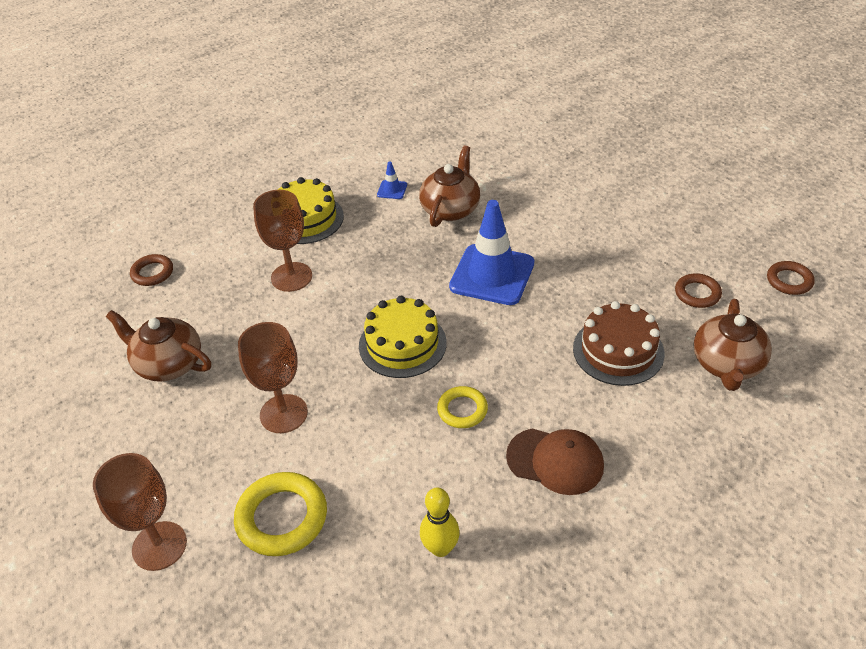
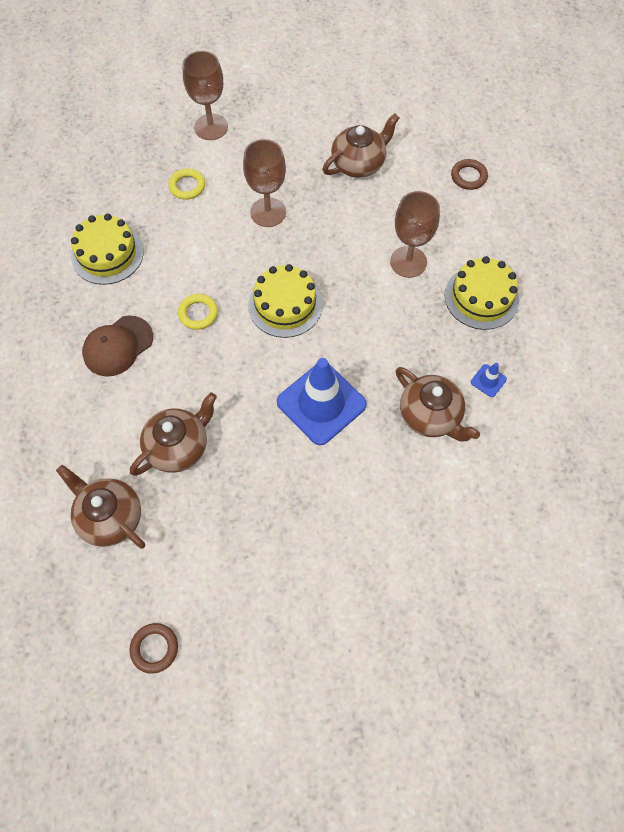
camera: 115 degrees right, 20 degrees up
(282, 518) = (187, 186): yellow ring -> yellow ring, size x0.60
(440, 548) = (107, 254): yellow bowling pin -> yellow cake
(618, 351) = (178, 446): brown cake -> brown teapot
(697, 293) = (194, 553): brown ring -> none

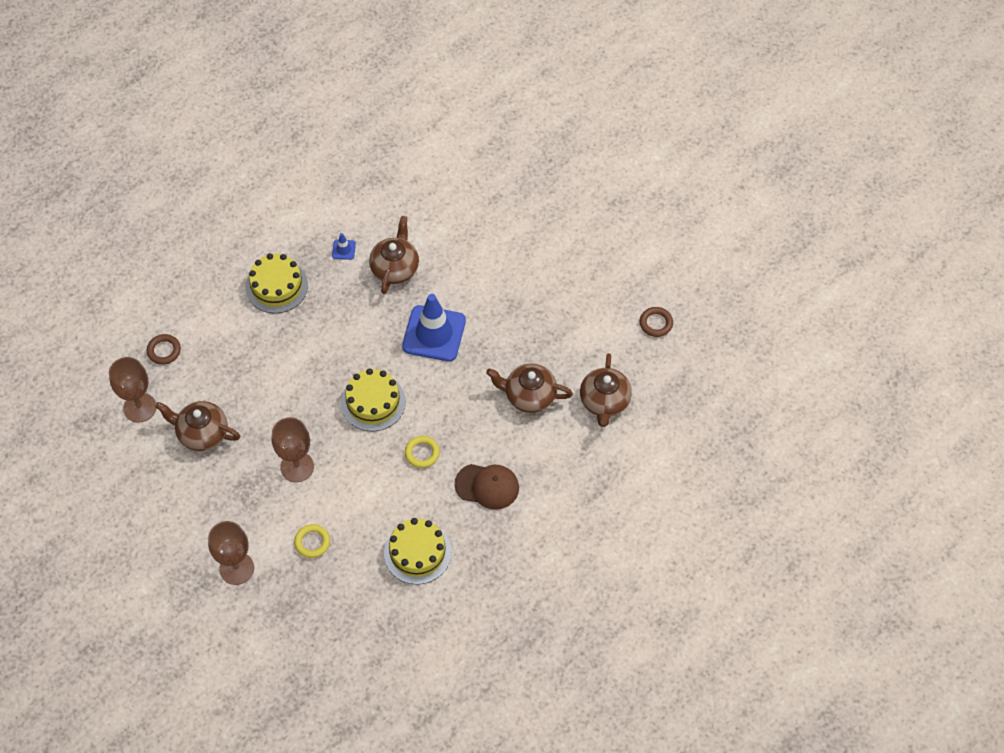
camera: 125 degrees left, 5 degrees down
(408, 262) = (277, 347): brown goblet -> brown goblet (140, 407)

